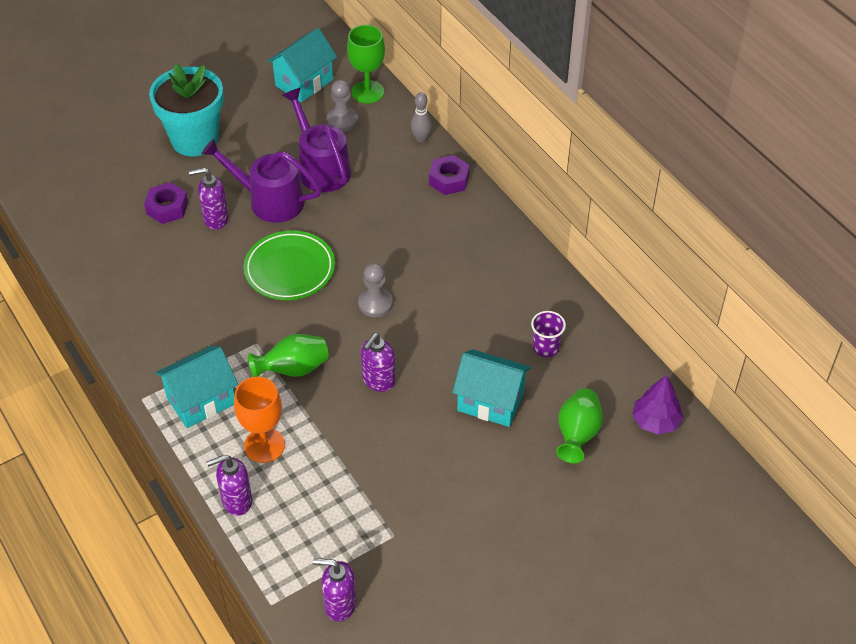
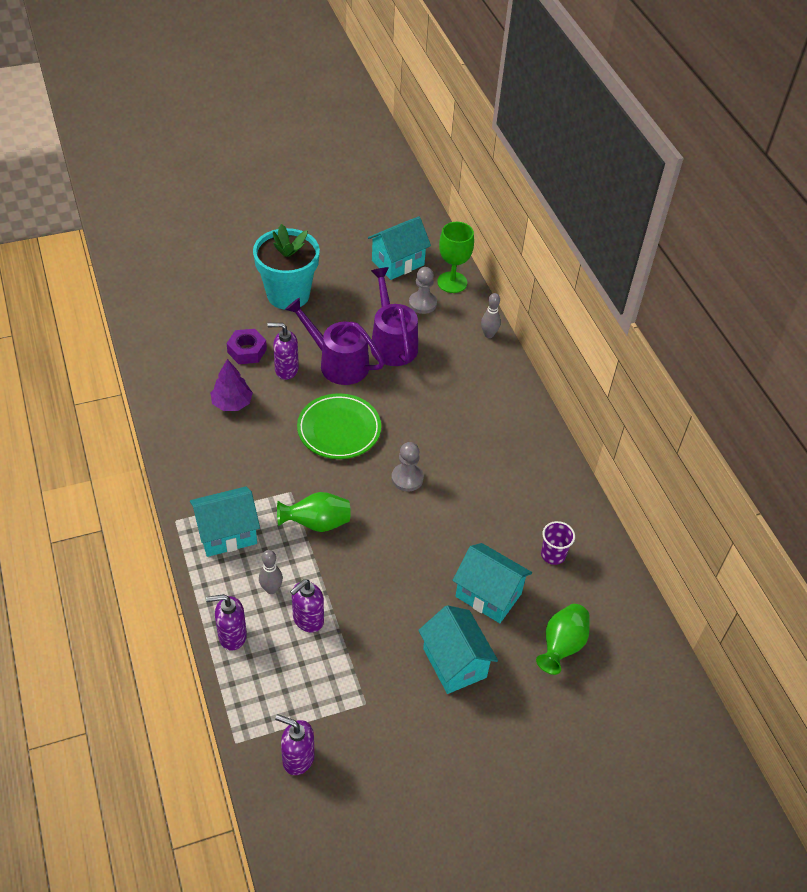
camera: 10 degrees right, 0 degrees up
(264, 445) = (271, 589): orange goblet -> grey bowling pin
(378, 381) = (390, 551): purple soap dispenser -> purple soap dispenser (308, 620)
(449, 180) = (504, 377): purple nut -> none
(474, 475) = (454, 663): none -> turquoise house
(655, 421) = (639, 650): purple tree -> purple tree (232, 403)

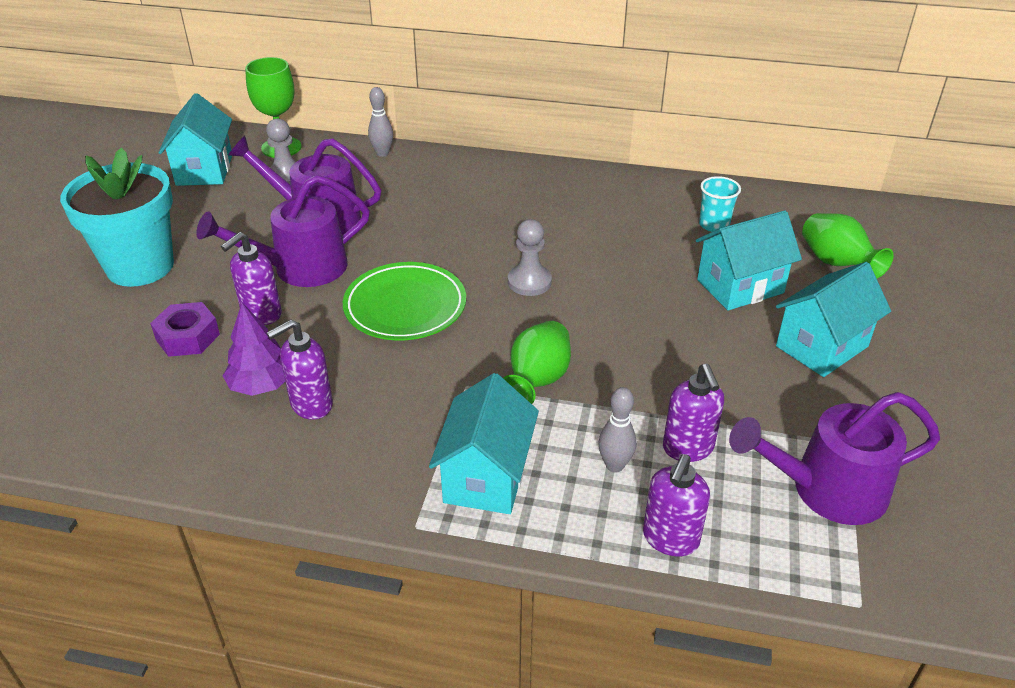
camera: 55 degrees left, 10 degrees down
(298, 758) = (912, 544): purple soap dispenser -> purple soap dispenser (311, 405)
(316, 702) = (826, 490): none -> purple watering can
(454, 663) = (822, 346): turquoise house -> turquoise house turned 45 degrees counterclockwise
(553, 555) = (714, 225): purple cup -> turquoise cup

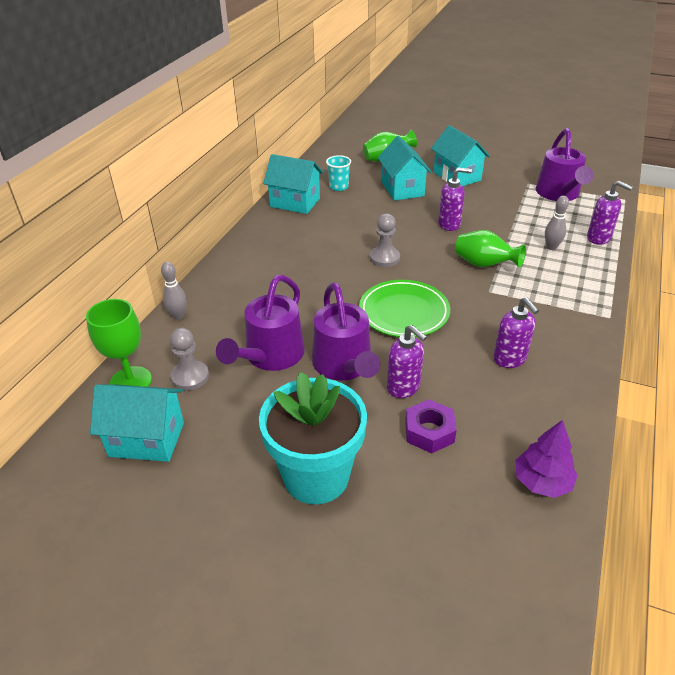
camera: 80 degrees left, 0 degrees up
(261, 385) = (489, 384): purple tree -> purple tree (542, 482)
(486, 476) = (566, 289): turquoise house -> turquoise house (295, 202)
(688, 448) = (536, 224): purple soap dispenser -> purple soap dispenser (449, 224)

